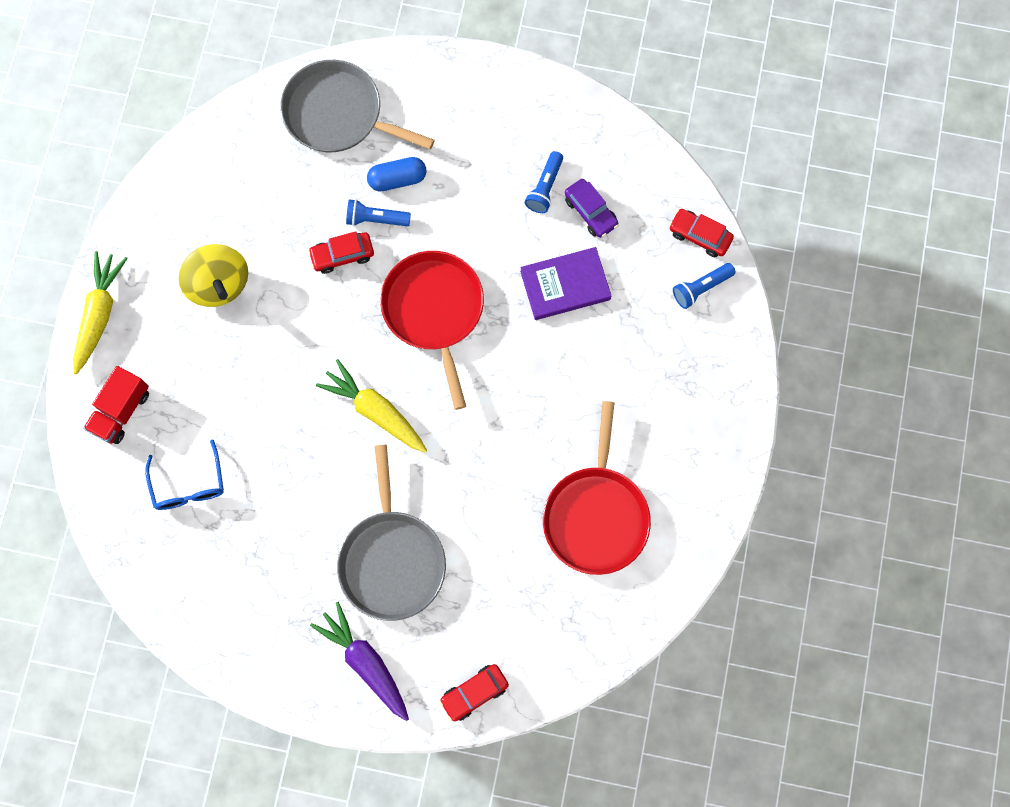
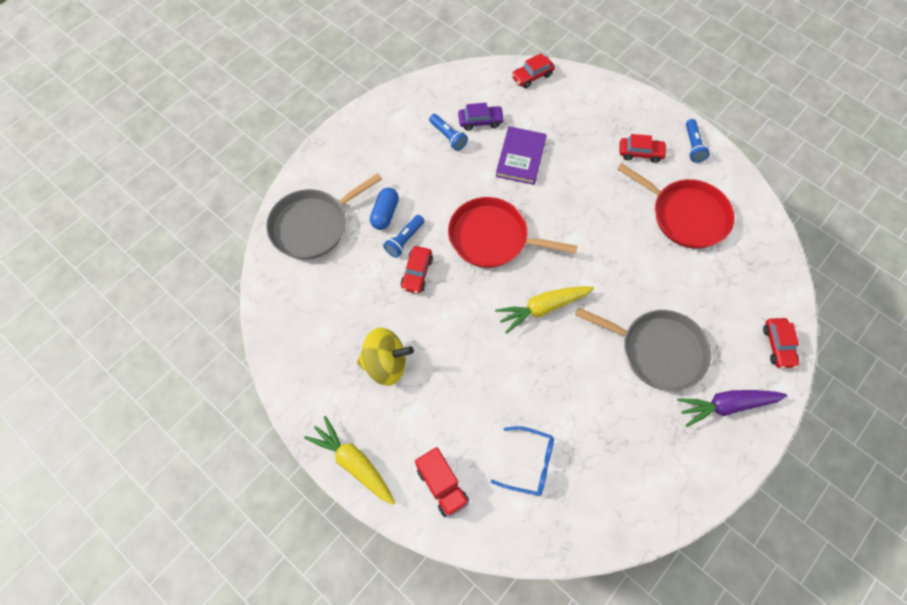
camera: 60 degrees left, 10 degrees down
(658, 422) = (640, 153): none -> red car
(701, 288) = (566, 91): blue flashlight -> blue flashlight (693, 146)

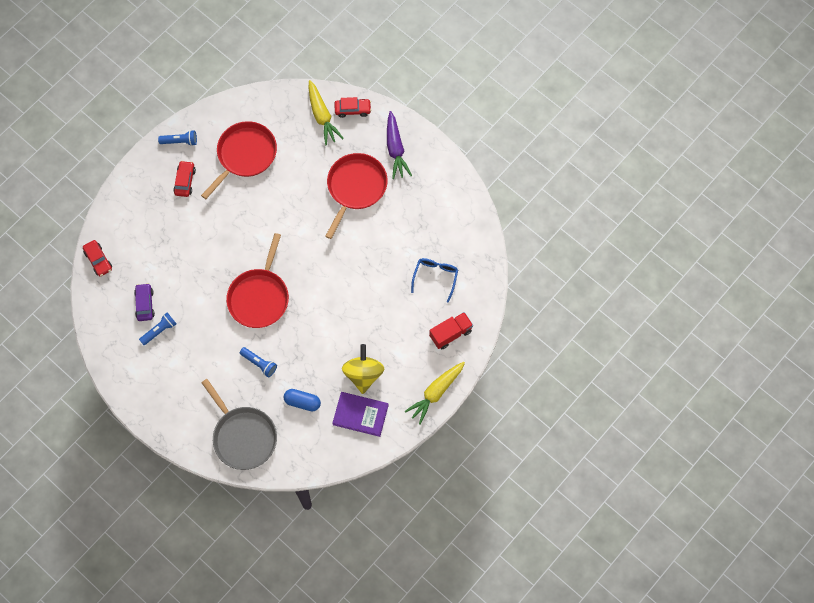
camera: 90 degrees left, 5 degrees up
(385, 214) = (234, 380): blue capsule -> blue capsule (302, 402)
(417, 273) = (289, 353): red car -> none
(520, 157) = (184, 273): purple book -> purple book (360, 415)
(543, 308) = (321, 262): yellow carrot -> yellow carrot (322, 116)
(657, 351) = (355, 188): grey pan -> red pan

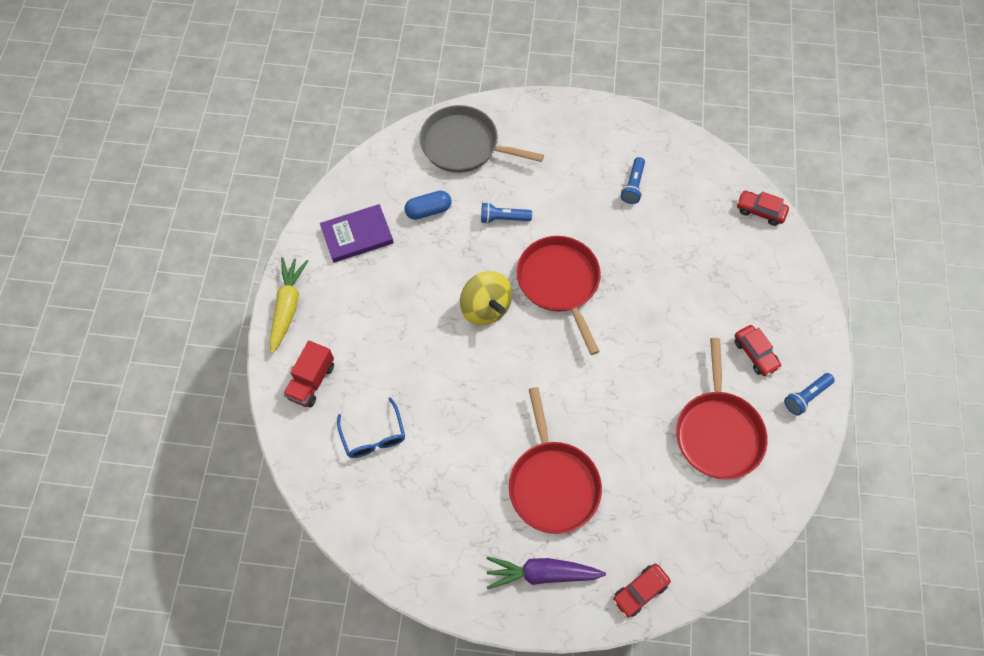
camera: 145 degrees right, 5 degrees down
(145, 304) = (671, 200): purple car -> none
(322, 116) = (671, 552): yellow carrot -> none
(363, 374) = (383, 276): yellow spinning top -> yellow spinning top (486, 308)
(395, 149) = (542, 573): purple carrot -> purple carrot turned 45 degrees counterclockwise

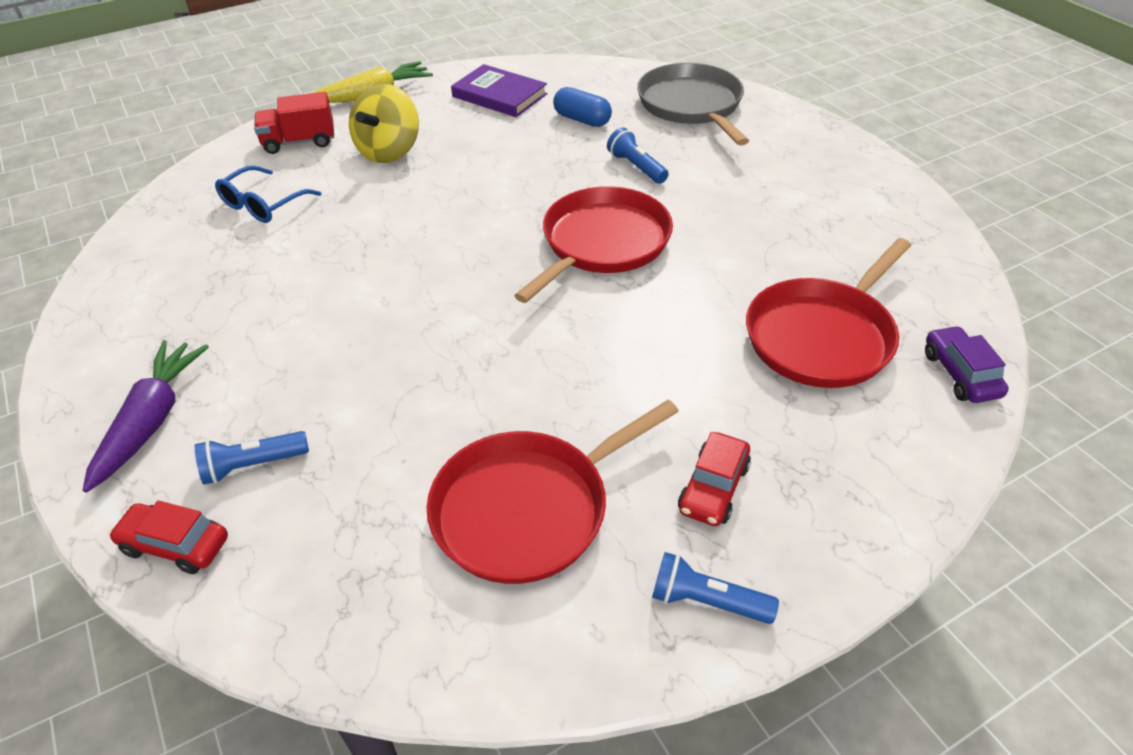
camera: 55 degrees right, 20 degrees down
(486, 308) = (504, 206): yellow spinning top -> yellow spinning top (389, 151)
(542, 573) = (152, 421): purple carrot -> purple carrot turned 45 degrees clockwise
(552, 483) = (301, 368): red pan -> red pan (822, 336)
(633, 186) = (818, 238): blue flashlight -> blue flashlight (253, 466)
(760, 211) = (960, 374): red car -> purple car

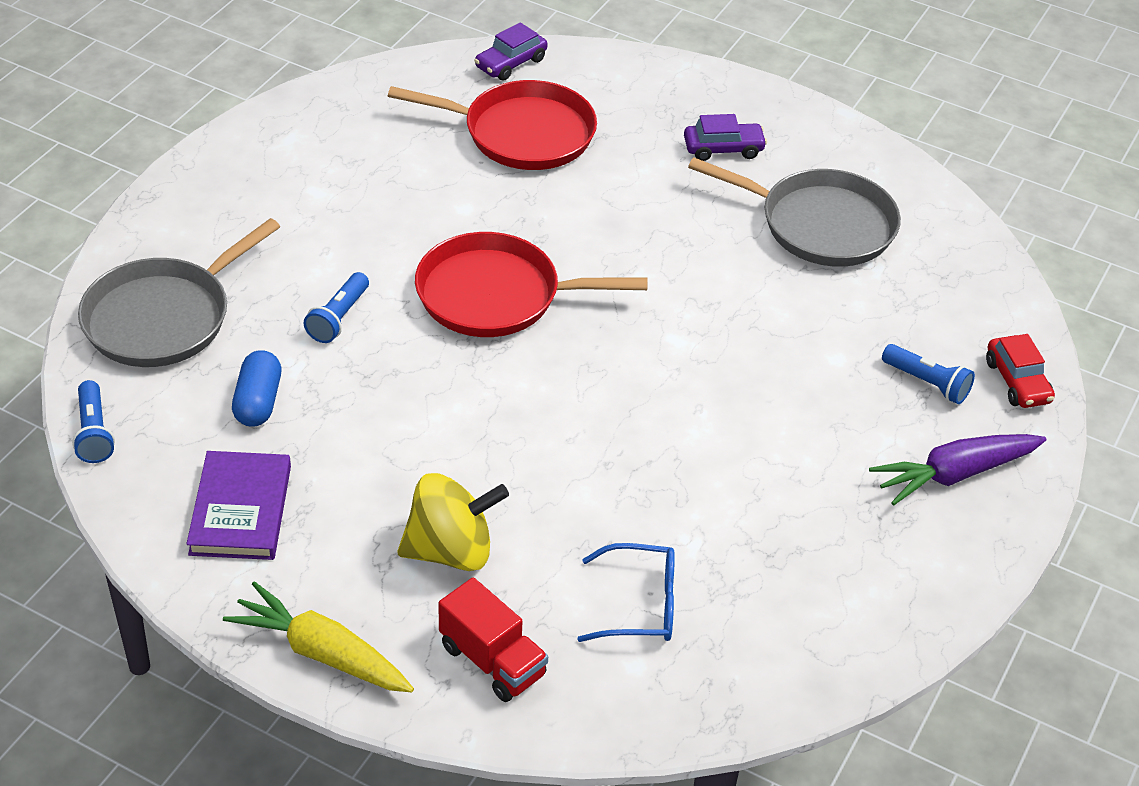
camera: 125 degrees left, 0 degrees up
(528, 508) = (820, 225): red pan -> grey pan
(706, 601) = (808, 130): blue flashlight -> blue flashlight (94, 433)
(713, 488) = (723, 149): red car -> purple car

